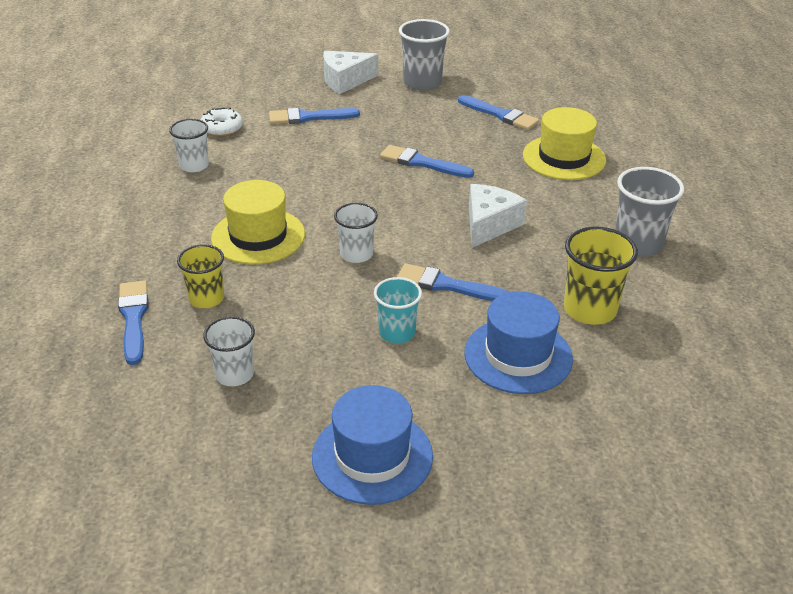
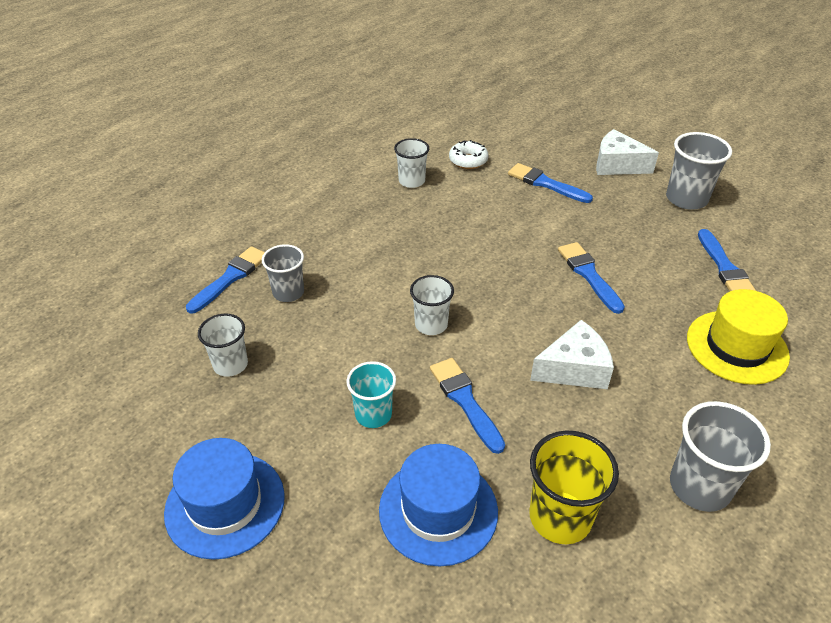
camera: 45 degrees right, 5 degrees up
(206, 298) = (288, 292): yellow cup -> grey cup
(258, 236) = (382, 264): yellow hat -> none

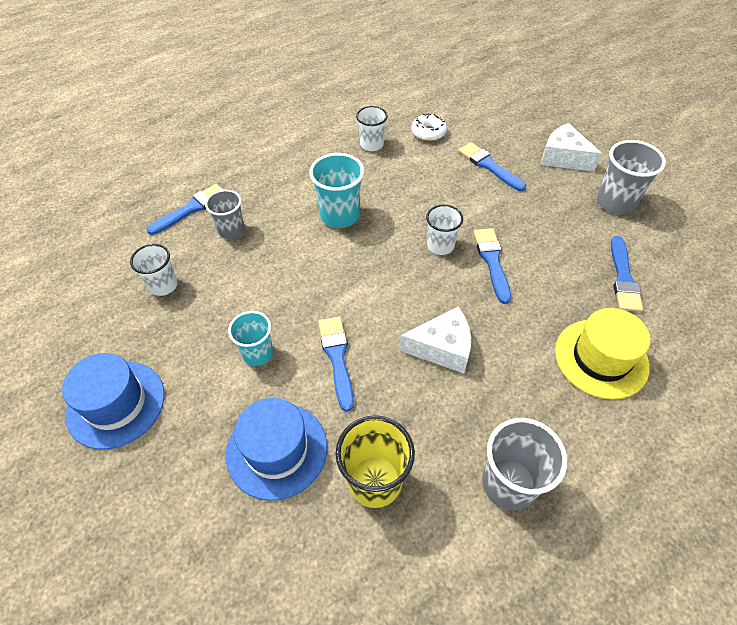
camera: 15 degrees right, 10 degrees up
(406, 257) = (339, 215): none -> turquoise cup
(431, 324) = (336, 282): white cup -> white cup (440, 245)

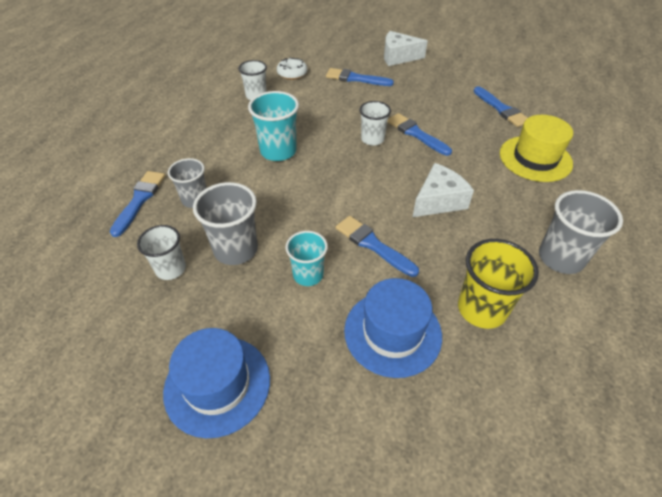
camera: 35 degrees left, 5 degrees down
(615, 202) = (454, 70): grey cup -> grey cup (236, 249)

